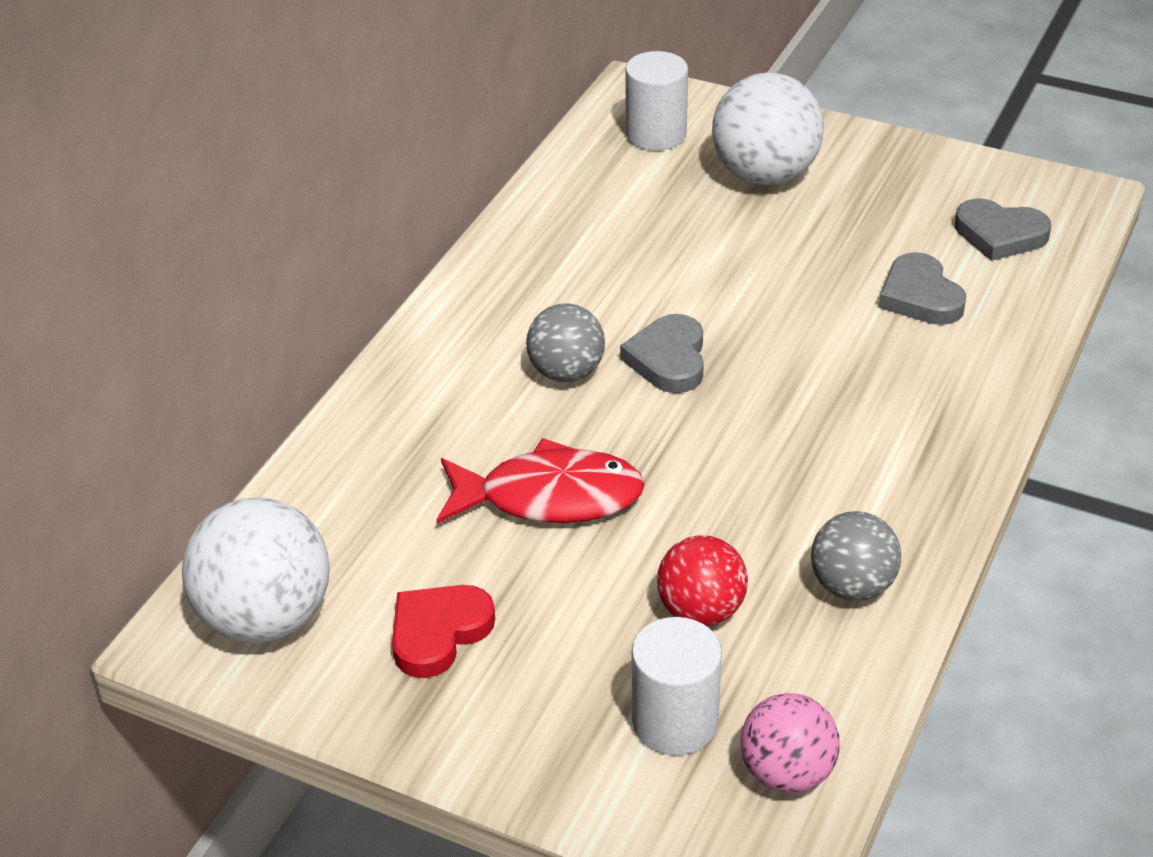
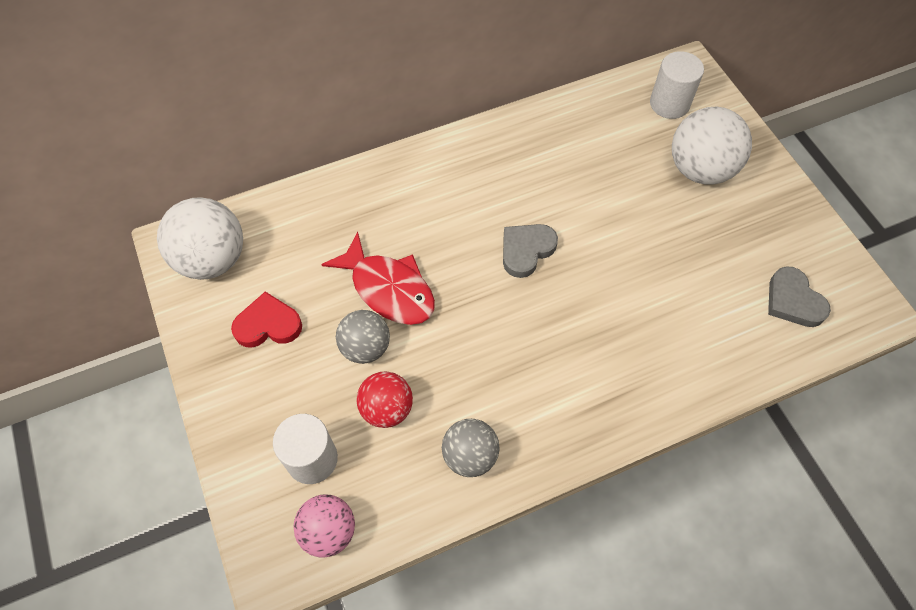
camera: 40 degrees right, 20 degrees up
(566, 372) = (470, 222): grey ball -> grey ball (365, 347)
(920, 296) = (700, 308): grey heart -> none

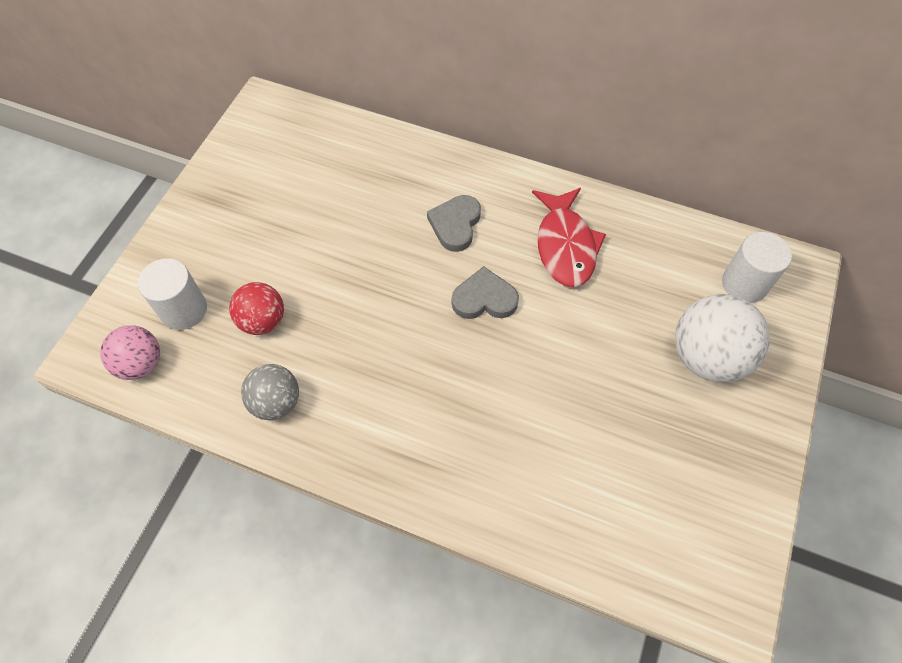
camera: 45 degrees right, 0 degrees up
(212, 259) = (273, 131): white ball -> none
(268, 325) = (257, 201): red heart -> none
(365, 347) = (297, 269): grey ball -> none
(388, 289) = (357, 243): red fish -> red fish (565, 245)
(793, 301) = (660, 531): grey heart -> grey heart (455, 225)

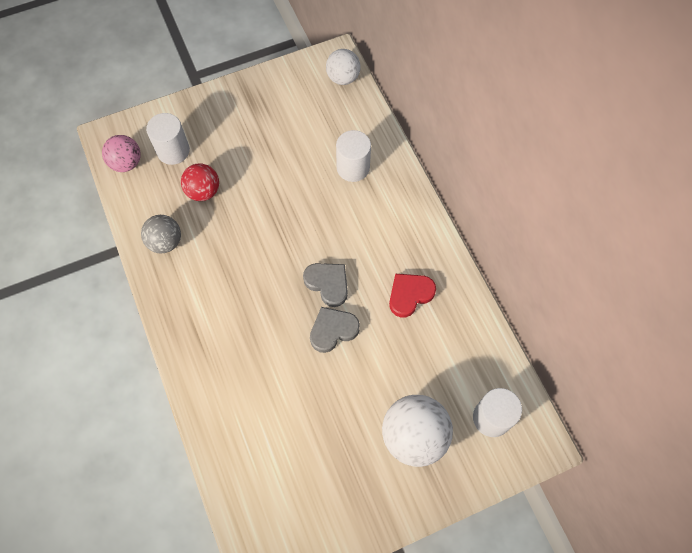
camera: 45 degrees right, 5 degrees up
(291, 115) = (343, 78): none -> white ball
(390, 183) = (353, 168): none -> white cylinder
(455, 225) = (361, 226): grey heart -> grey heart (333, 330)
(565, 245) = (409, 295): red fish -> red heart

